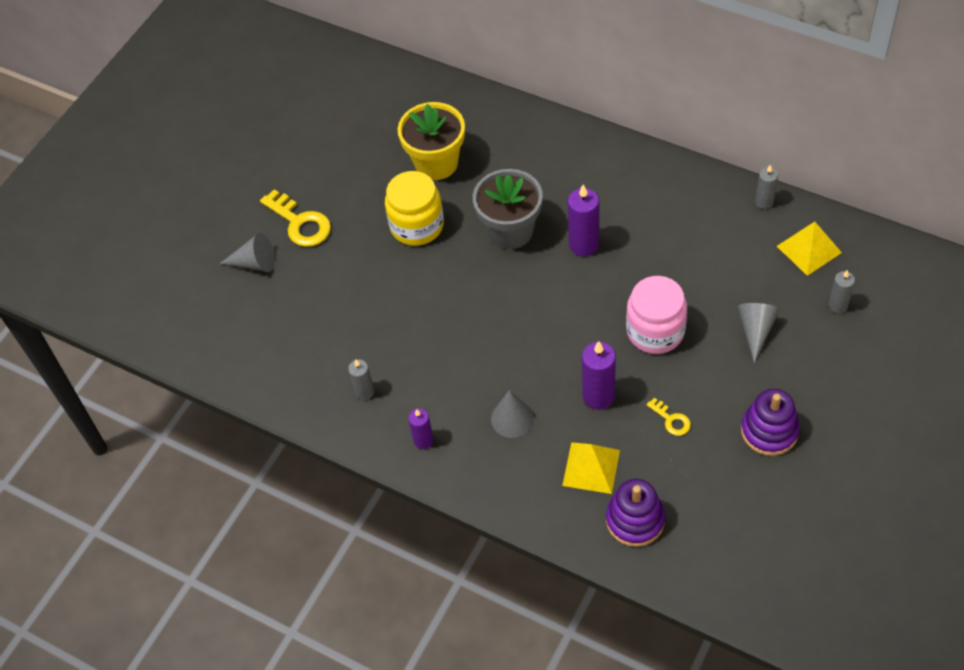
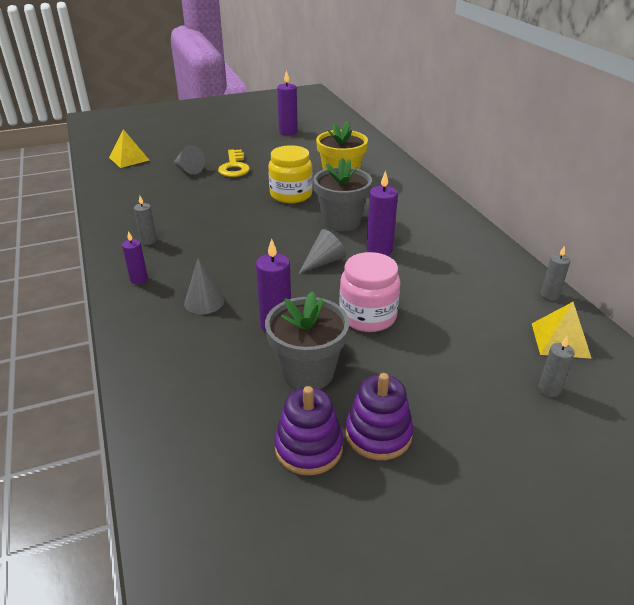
camera: 35 degrees right, 20 degrees down
(279, 115) = (288, 132): none -> purple candle
(591, 468) = (209, 360): yellow pyramid -> yellow pyramid (129, 159)
(635, 520) = (189, 415): purple stacking toy -> purple stacking toy (309, 448)
(671, 420) = (307, 372): yellow key -> grey flower pot
(756, 330) = (451, 361): grey cone -> grey cone (324, 262)

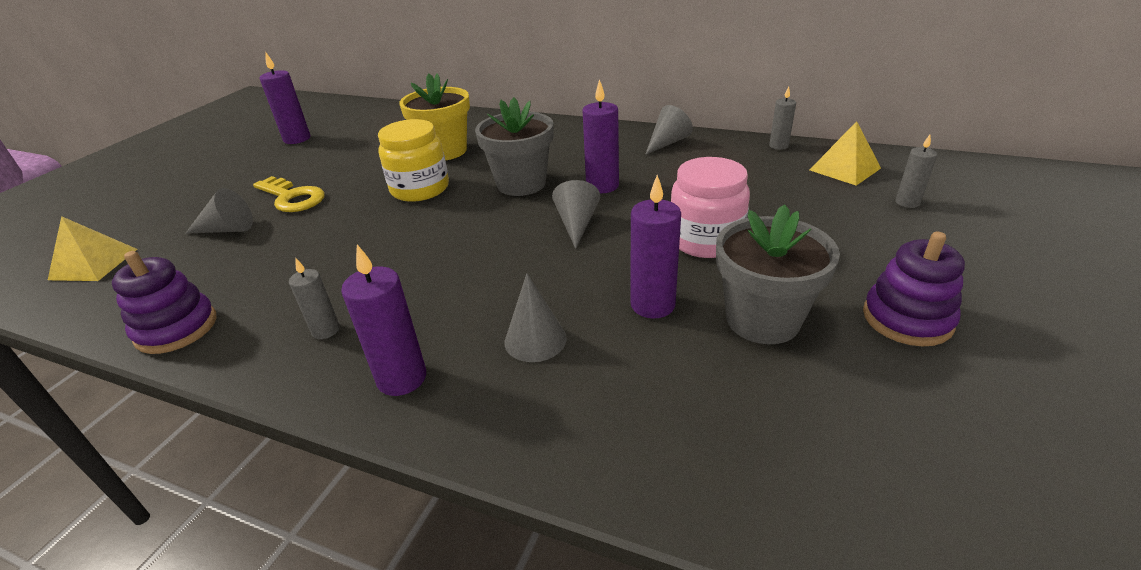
camera: 45 degrees left, 0 degrees up
(139, 279) = (402, 378): purple candle -> purple candle, size x1.63
(309, 448) = (899, 377): purple stacking toy -> purple stacking toy (176, 328)
(476, 246) = (667, 142): none -> grey cone

